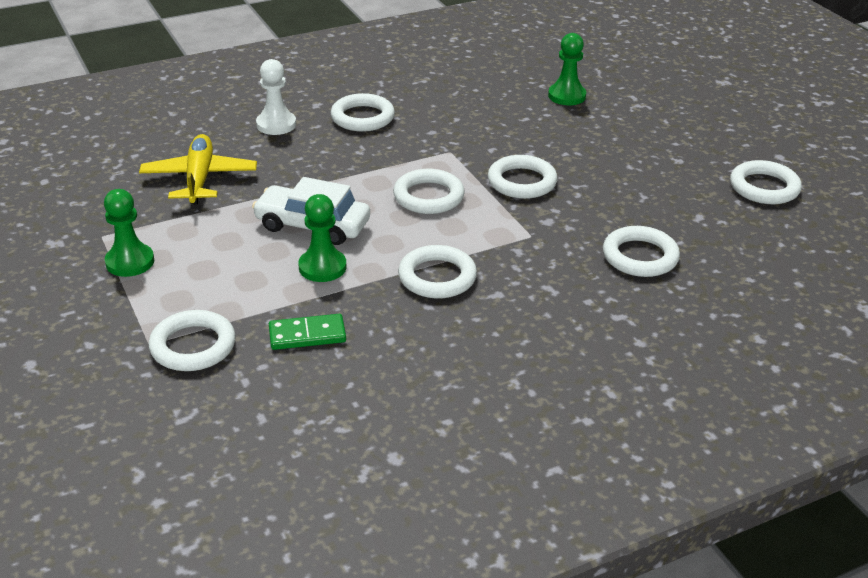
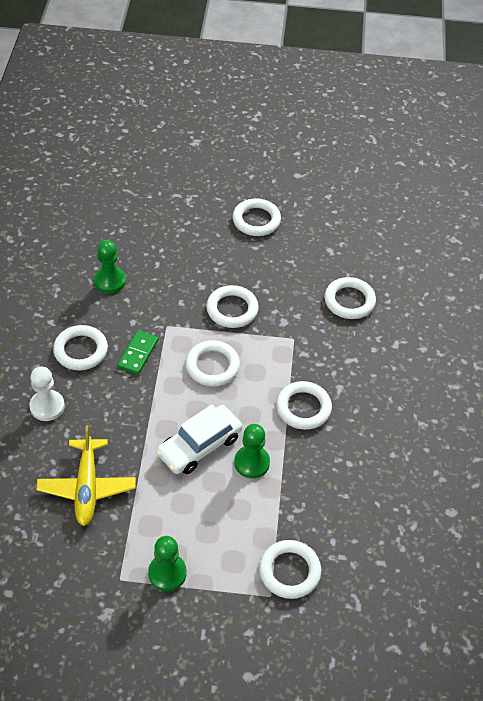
camera: 60 degrees left, 15 degrees up
(199, 179) = (87, 487): yellow plane -> yellow plane turned 120 degrees counterclockwise
(307, 335) = (317, 503): green domino -> green domino (138, 353)
(566, 96) = (147, 226): green pawn -> green pawn (110, 281)
(764, 187) = (323, 203): white ring -> white ring (256, 220)

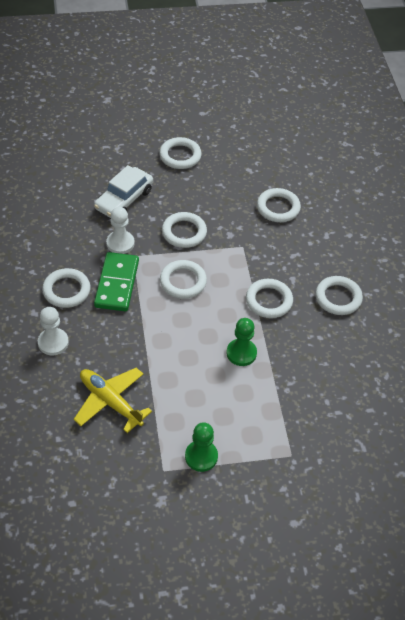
camera: 15 degrees left, 0 degrees up
(87, 487) = (110, 402): yellow plane -> yellow plane turned 150 degrees clockwise
(110, 281) = (72, 228): green pawn -> none
(138, 353) = (116, 284): green domino -> green domino, size x1.61
(157, 308) = (120, 243): none -> white pawn
(199, 446) = (194, 348): white car -> white car (124, 199)
(289, 571) = (300, 433): white ring -> white ring (338, 298)

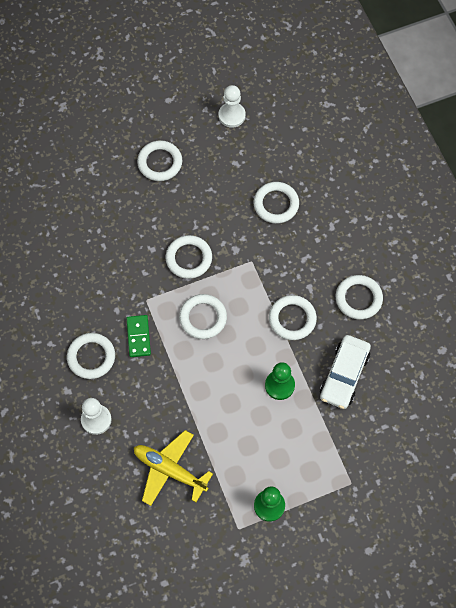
camera: 10 degrees left, 15 degrees up
(116, 284) = (138, 337): green domino -> green domino, size x0.62
(120, 243) = (128, 288): white pawn -> white pawn (232, 115)
(124, 199) = (117, 233): white car -> white car (344, 375)

